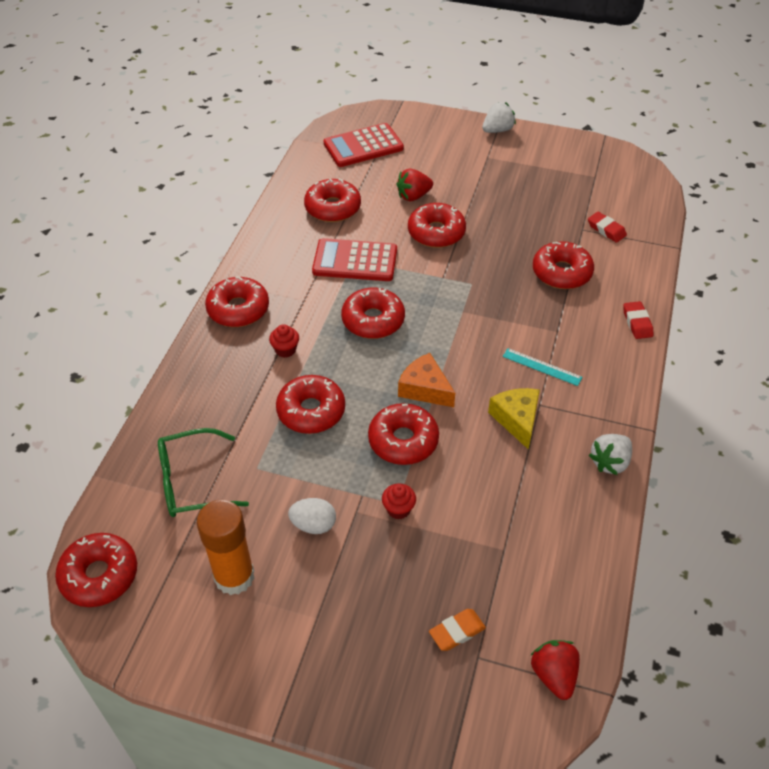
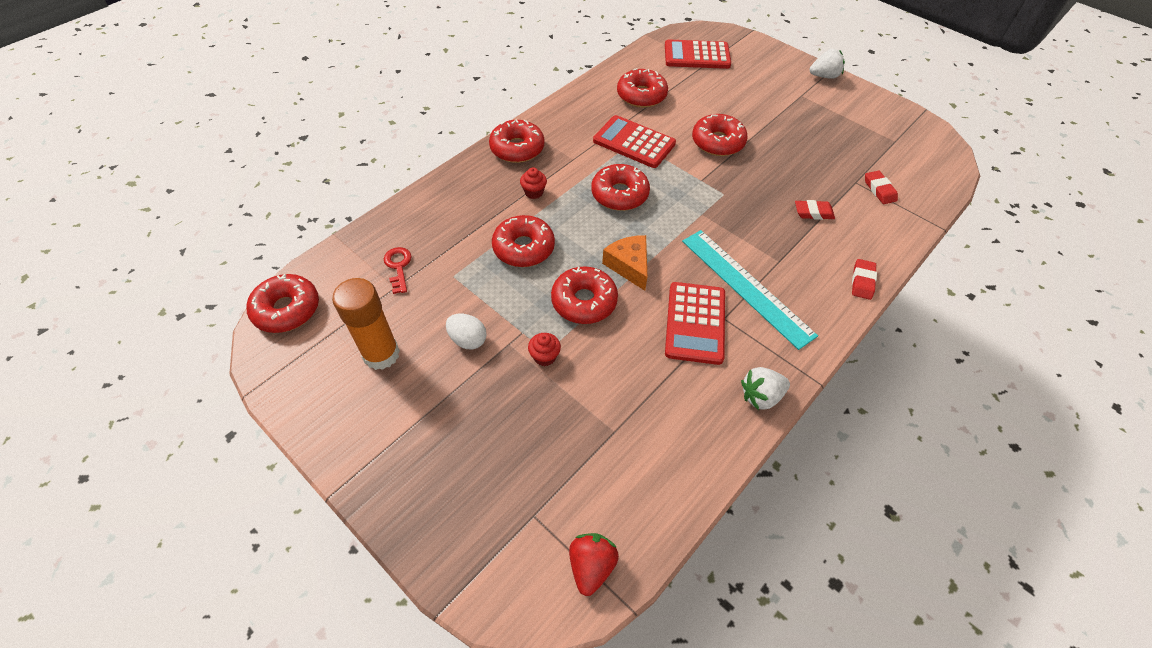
camera: 25 degrees right, 5 degrees up
(193, 482) = (398, 267): green glasses -> red key
(413, 196) = (715, 107): red strawberry -> none
(457, 631) = (529, 484): orange eraser -> none
(517, 419) = (695, 323): yellow cheese -> red calculator
(542, 367) = (746, 286): turquoise ruler -> turquoise ruler, size x2.09
(561, 273) = (813, 212): red donut -> red eraser

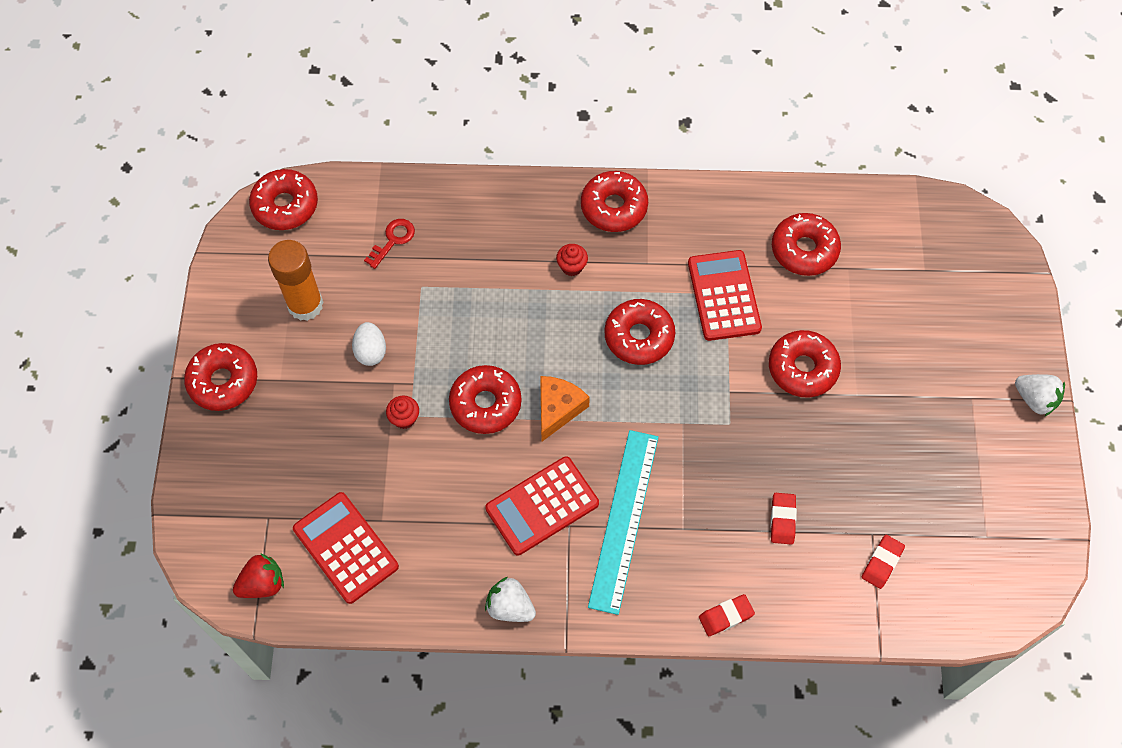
camera: 50 degrees right, 10 degrees up
(523, 248) = (500, 312): red donut -> red donut (223, 381)
(697, 55) = (932, 251): red calculator -> red calculator (345, 548)
(813, 212) = (782, 520): red eraser -> red eraser turned 45 degrees clockwise

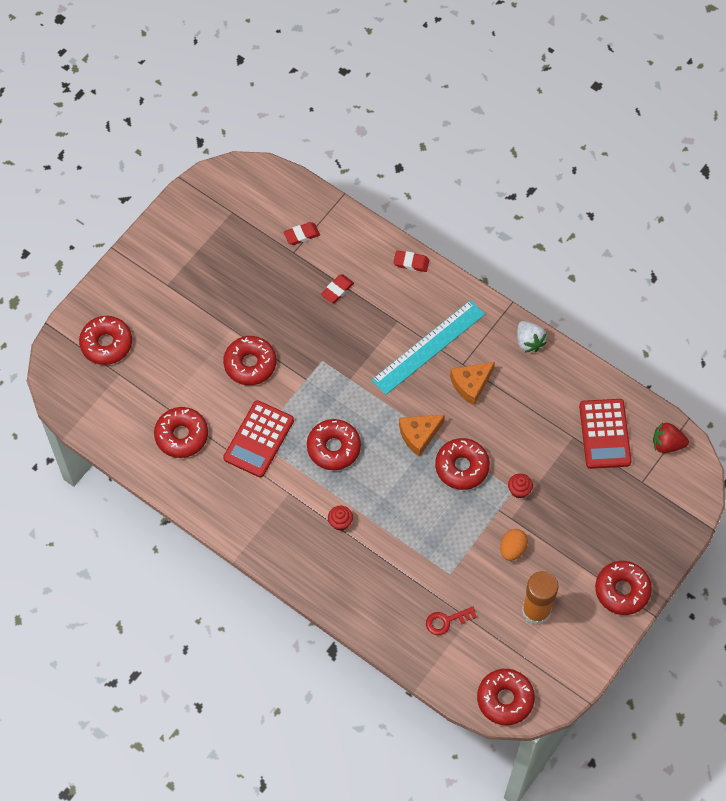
camera: 145 degrees left, 0 degrees up
(371, 351) = (512, 549): white egg -> orange egg
(542, 506) = (471, 384): red calculator -> orange cheese
(614, 207) = (279, 546): red donut -> red donut (106, 344)
(1035, 399) = (132, 260): white strawberry -> none

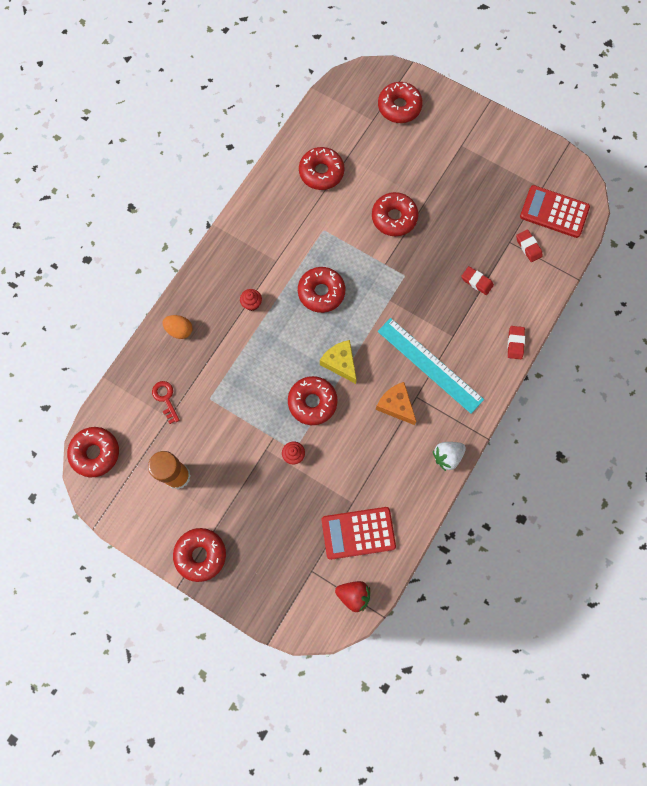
camera: 85 degrees right, 10 degrees up
(258, 439) = (324, 232): red calculator -> red calculator (554, 212)
(419, 435) = (340, 363): orange cheese -> yellow cheese
(512, 549) = (236, 452): orange egg -> orange egg (179, 330)
(667, 444) = (353, 595): red strawberry -> red strawberry turned 105 degrees clockwise

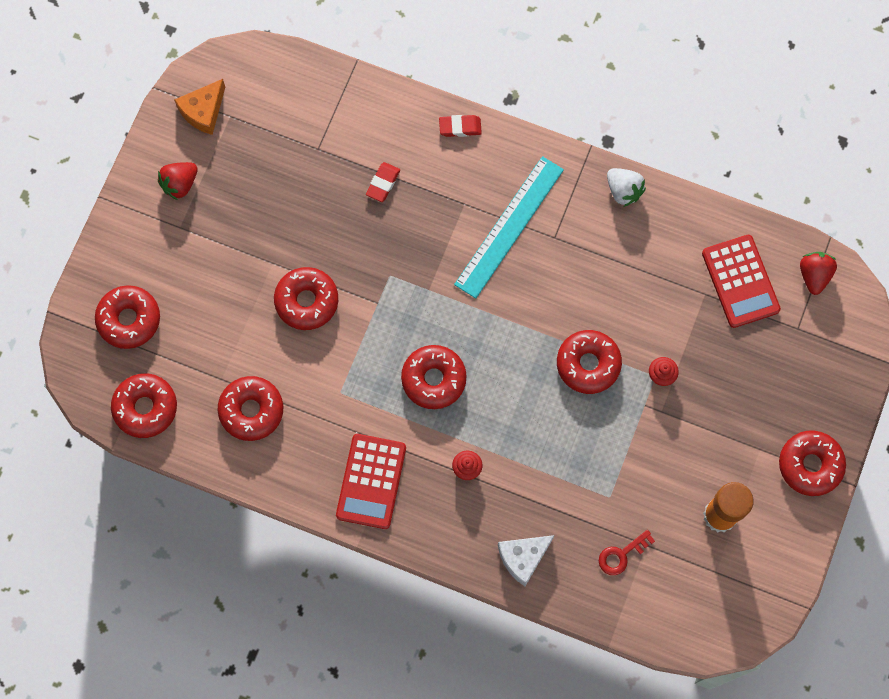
camera: 100 degrees left, 0 degrees up
(95, 453) = (713, 630): red donut -> red donut (145, 408)
(179, 330) = (523, 558): orange egg -> white cheese
(340, 363) = (528, 338): yellow cheese -> none
(396, 405) = (571, 260): orange cheese -> orange cheese (203, 111)
(493, 149) = (180, 184): none -> red strawberry
(528, 247) = (321, 125): red eraser -> none
(554, 212) = (264, 97): red calculator -> red calculator (371, 481)

